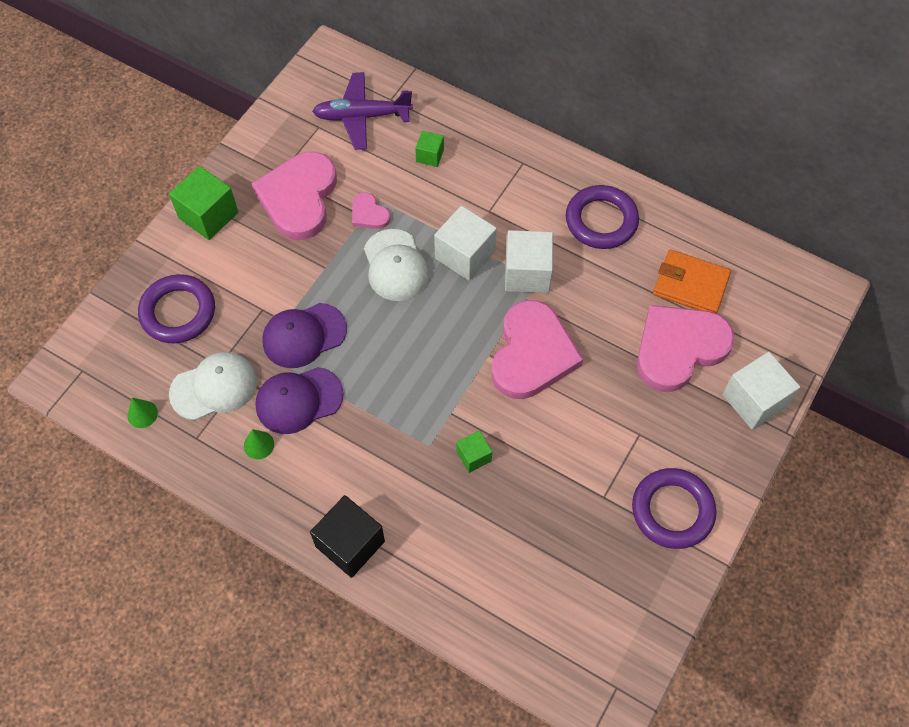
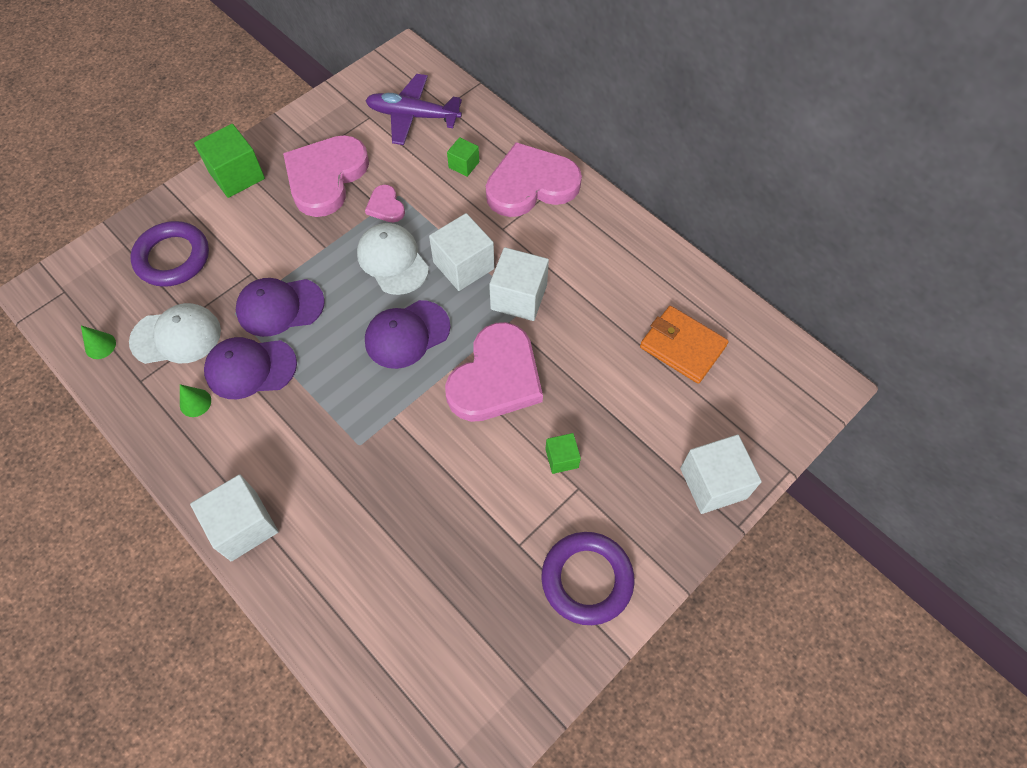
camera: 15 degrees right, 0 degrees up
(350, 544) = (243, 526): black cube -> white cube
(395, 265) = (392, 260): white cap -> white cap turned 150 degrees clockwise
(435, 333) = (407, 334): none -> purple cap
(474, 456) = (400, 467): green cube -> green cube (562, 458)
(601, 221) = (611, 262): purple ring -> none
(679, 348) = (649, 408): pink heart -> pink heart (531, 185)

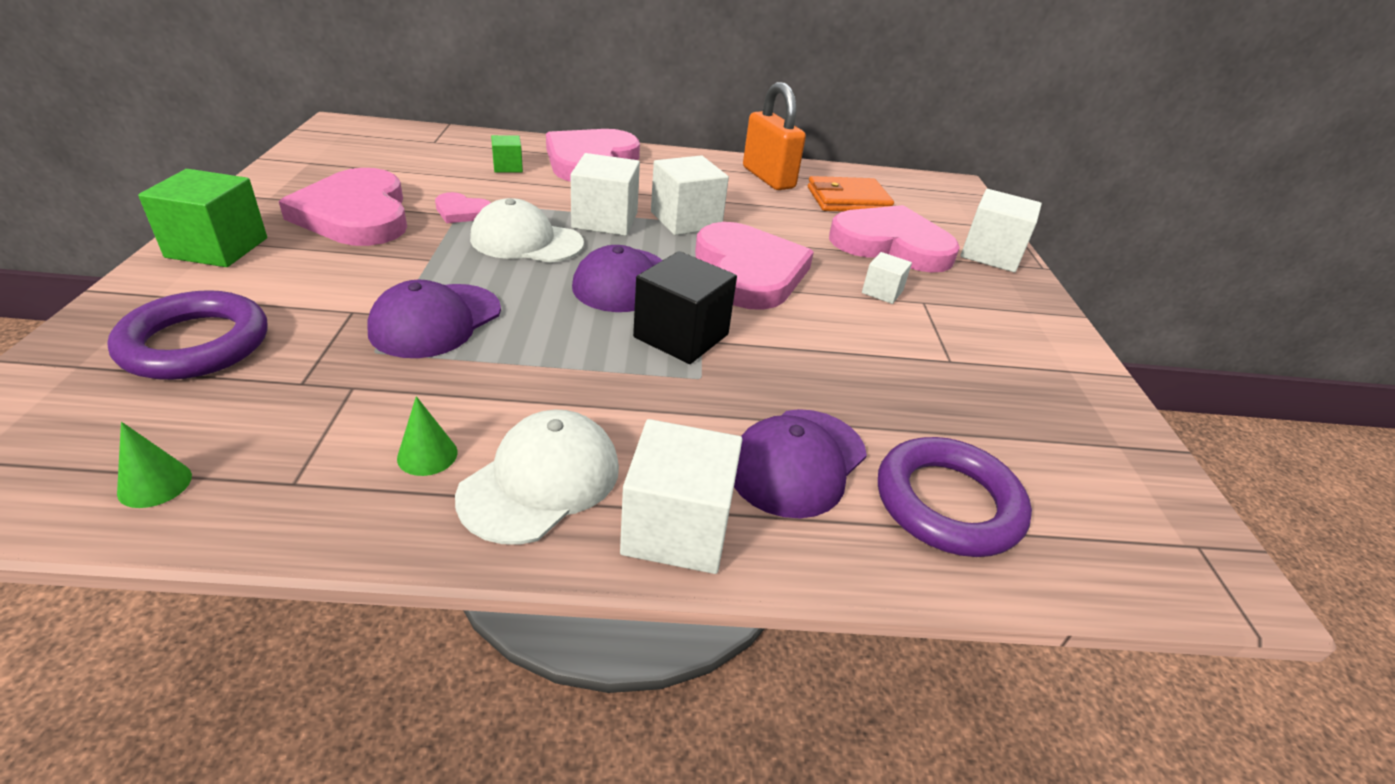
camera: 50 degrees left, 25 degrees down
(176, 336) = (303, 409): white cap -> white cap (541, 481)
(250, 368) = (468, 385): purple cap -> purple cap (797, 462)
(386, 406) = (681, 336): none -> black cube
(413, 116) = (406, 154): purple plane -> none
(562, 458) = (882, 292): green cube -> white cube
(587, 579) = (1028, 349): purple ring -> purple ring (948, 503)
(642, 418) = (891, 244): none -> pink heart
(650, 280) = (768, 178): none -> orange padlock

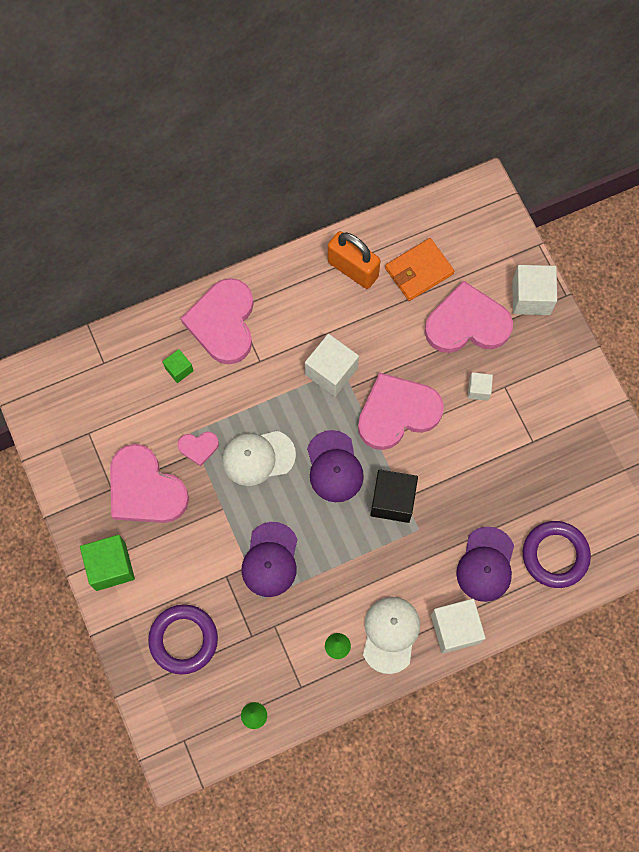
camera: 20 degrees left, 35 degrees up
(605, 220) = (285, 403): white cube -> none
(749, 271) = (397, 413): pink heart -> pink heart turned 75 degrees counterclockwise

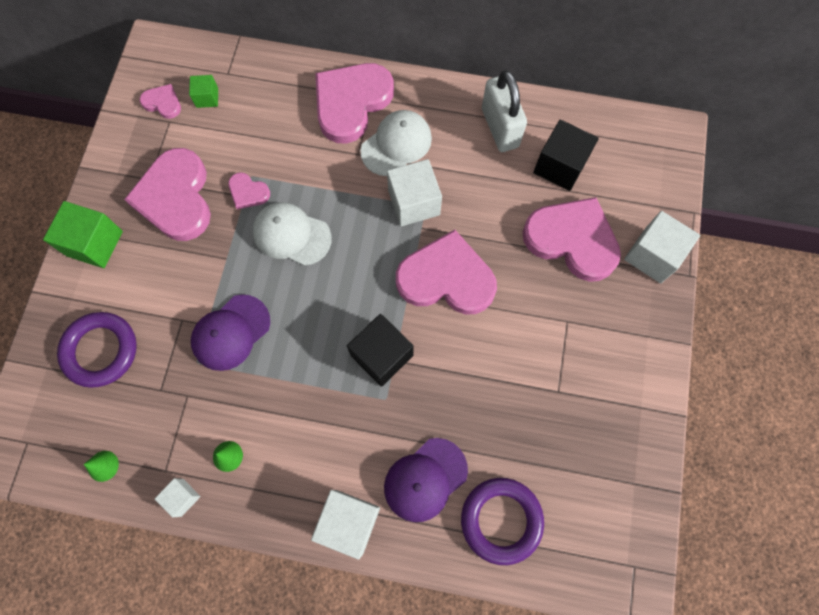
camera: 35 degrees right, 0 degrees up
(71, 421) = (163, 103): none -> pink heart
(179, 369) = (284, 117): green cube -> green cube (207, 98)
(334, 467) = (352, 288): purple cap -> none
(353, 269) = (500, 128): orange padlock -> white padlock
(390, 634) = (284, 481): white cap -> white cap (396, 144)
(419, 271) = (560, 166): orange wallet -> black cube
(478, 389) = (539, 307): white cube -> white cube (182, 497)

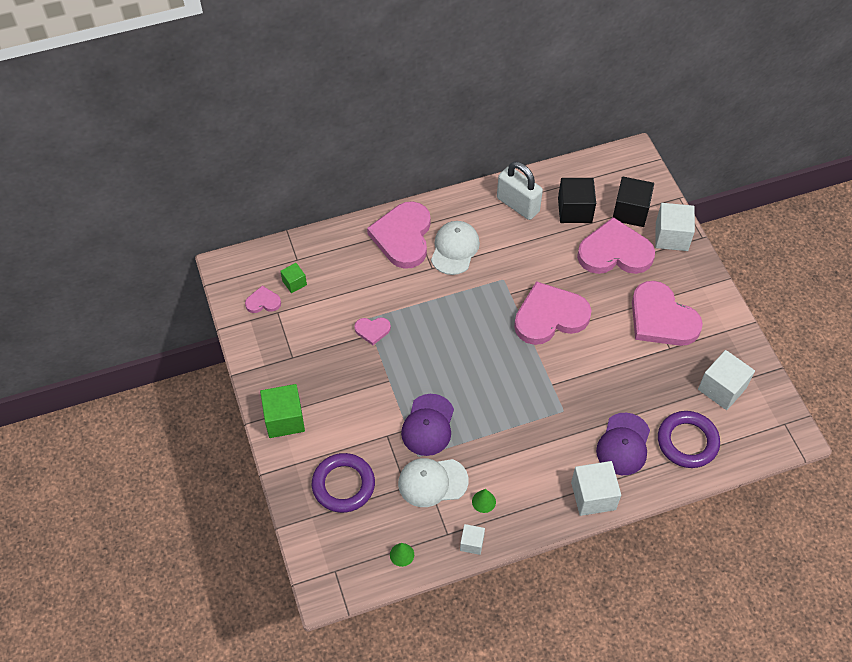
camera: 30 degrees left, 15 degrees down
(176, 198) = (322, 359): pink heart -> pink heart (661, 318)
(291, 235) = (424, 342): white cap -> white cap (432, 482)
(382, 355) = (541, 385): black cube -> black cube (630, 211)
(414, 203) = (494, 280): white cube -> white cube (722, 388)

